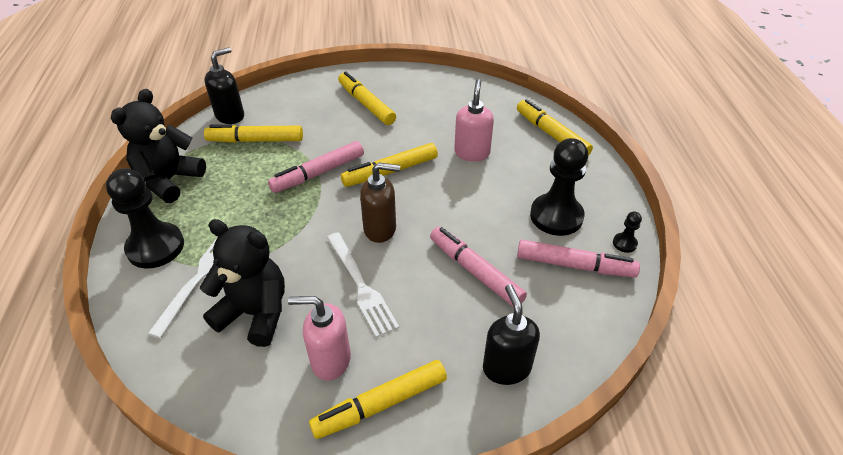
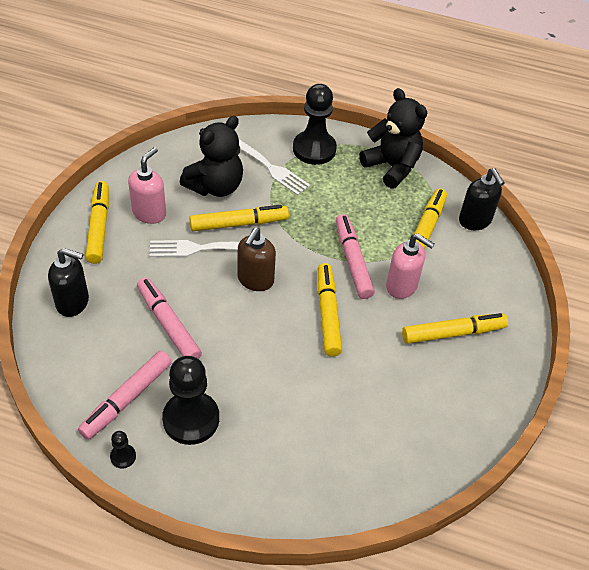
camera: 110 degrees right, 5 degrees up
(472, 153) = (322, 393): pink soap dispenser -> pink soap dispenser (402, 286)
(475, 271) = (168, 324): pink marker -> pink marker turned 105 degrees counterclockwise
(551, 134) = (316, 490): yellow marker -> yellow marker (239, 224)

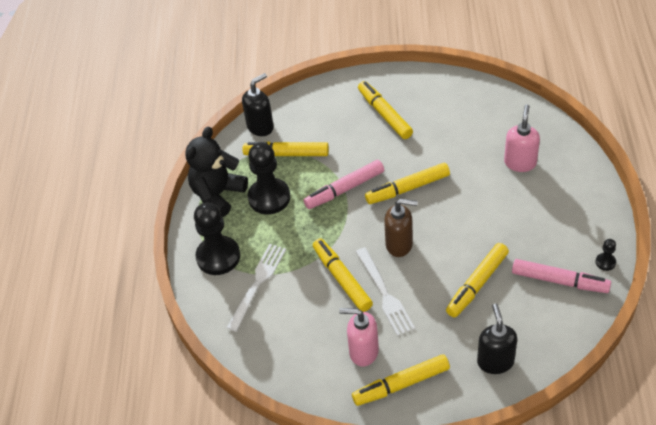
camera: 100 degrees left, 0 degrees up
(168, 324) = (477, 284): pink marker -> yellow marker
(191, 419) = (550, 235): black pawn -> black pawn (269, 197)
(215, 186) = (304, 314): black teddy bear -> none
(402, 286) = (355, 153): pink soap dispenser -> pink soap dispenser (520, 162)

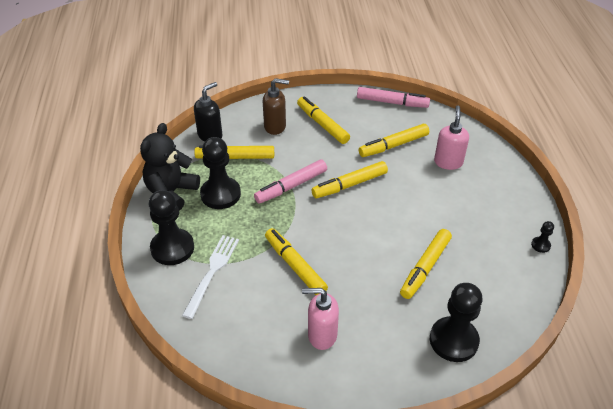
camera: 10 degrees left, 5 degrees down
(385, 294) = (338, 279): white fork -> none
(399, 244) = (347, 233): brown soap dispenser -> brown soap dispenser (275, 126)
(401, 384) = (363, 366): yellow marker -> yellow marker (393, 145)
(495, 361) = (453, 340): black soap dispenser -> black pawn
(559, 281) = (502, 263): pink marker -> pink marker (392, 102)

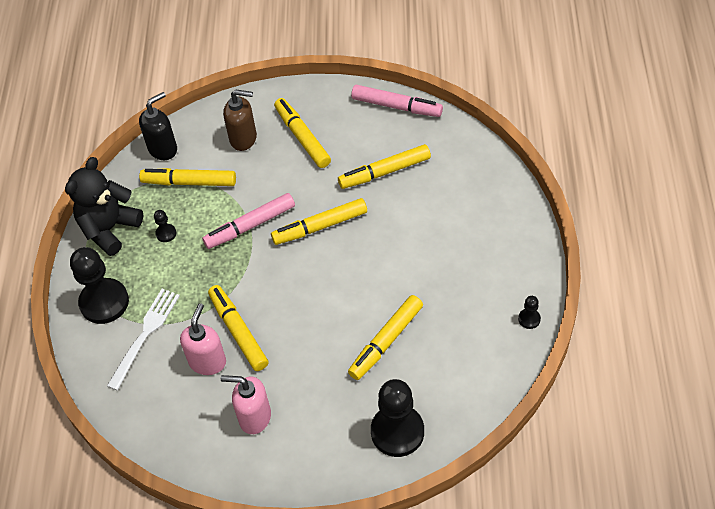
camera: 10 degrees right, 10 degrees up
(220, 194) = (166, 233): black pawn -> black pawn, size x0.43
(448, 162) = (447, 199): pink soap dispenser -> pink soap dispenser (207, 361)

